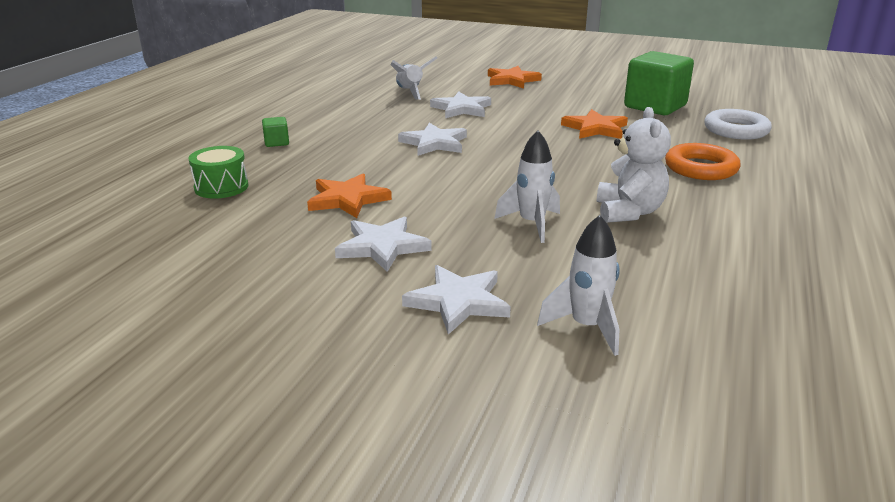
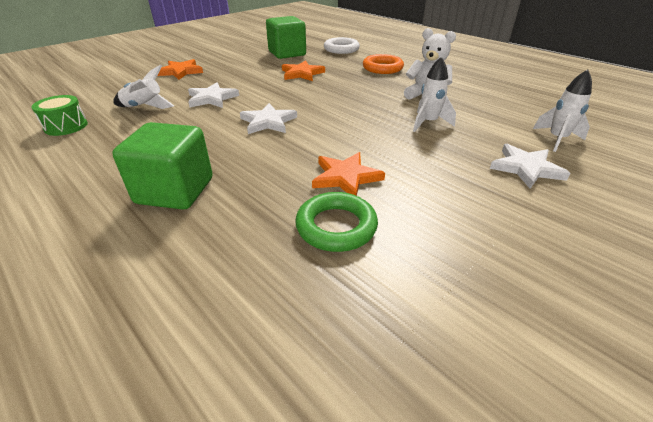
camera: 65 degrees left, 10 degrees up
(221, 187) = (259, 244): green drum -> green drum (66, 126)
(259, 210) = (336, 226): none -> green ring
(276, 142) = (175, 191): green cube -> green cube, size x2.37
(382, 247) = (439, 179): white star -> none

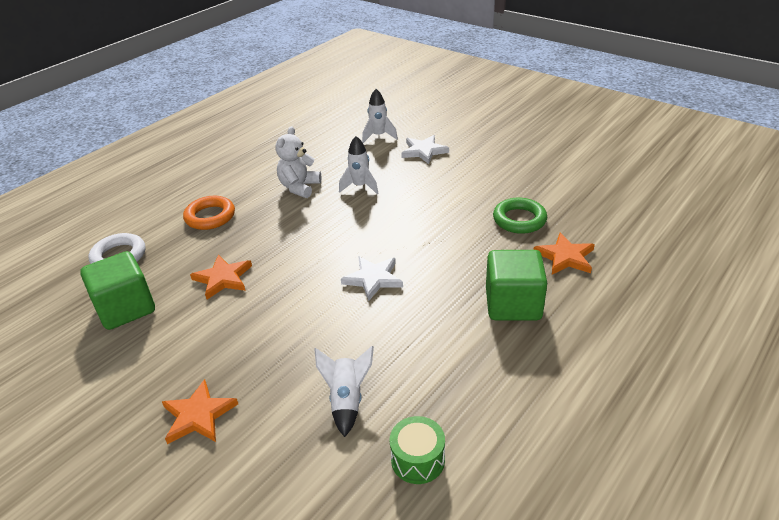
camera: 95 degrees left, 0 degrees up
(212, 98) = (312, 341): white star -> none
(346, 177) = (461, 221): orange star -> orange star (565, 257)

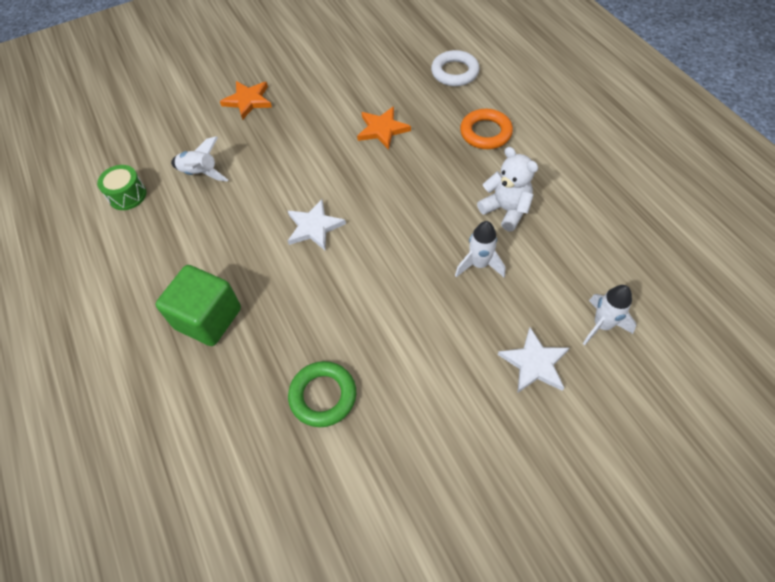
camera: 115 degrees right, 20 degrees up
(126, 308) = (381, 74): green cube -> none
(565, 257) = (234, 404): orange star -> none

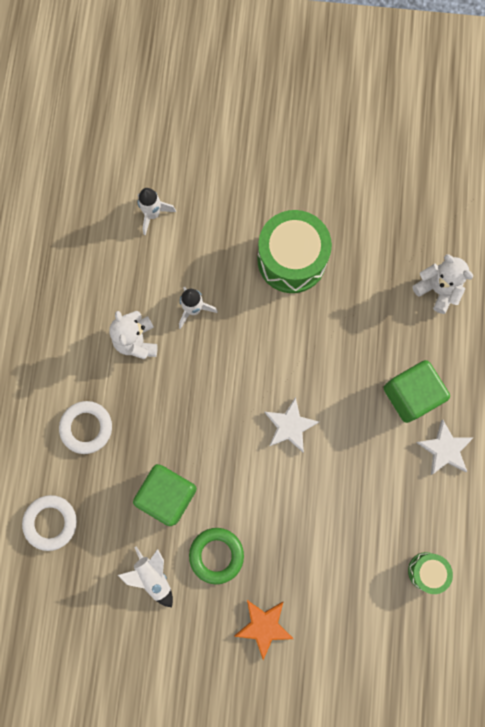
camera: 150 degrees left, 20 degrees up
(200, 173) = (353, 554): white rocket -> white rocket (153, 576)
(230, 447) = (437, 290): none -> white teddy bear
(323, 396) = (362, 285): green ring -> green ring (216, 555)
(382, 129) = (167, 495): orange star -> green cube
(420, 373) = (291, 260): none -> green drum
(485, 133) = (86, 428): orange ring -> white ring
(534, 363) = (216, 219): white star -> white star (444, 449)

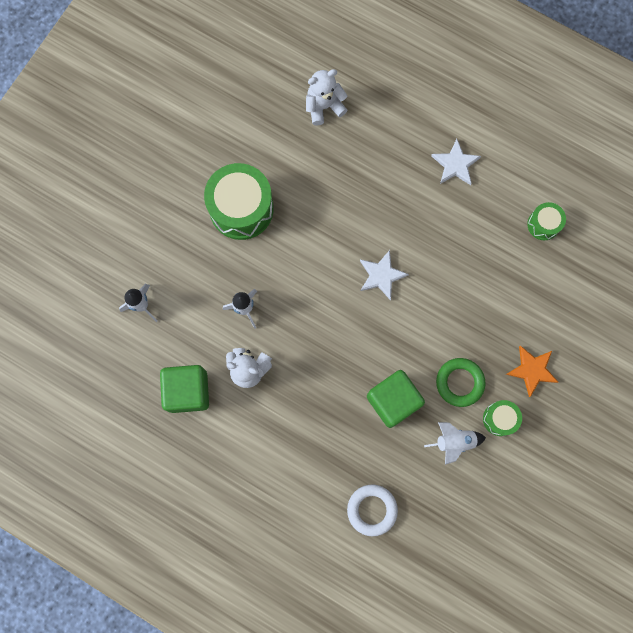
camera: 65 degrees left, 0 degrees up
(86, 428) = (304, 445): white ring -> none
(197, 613) = (499, 419): none -> green drum
(410, 395) = (400, 169): green cube -> green cube (188, 391)

